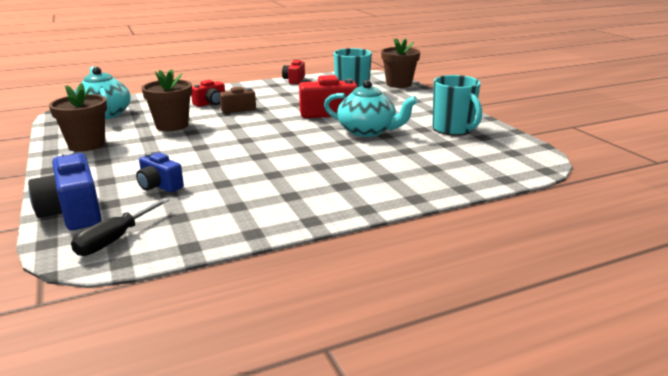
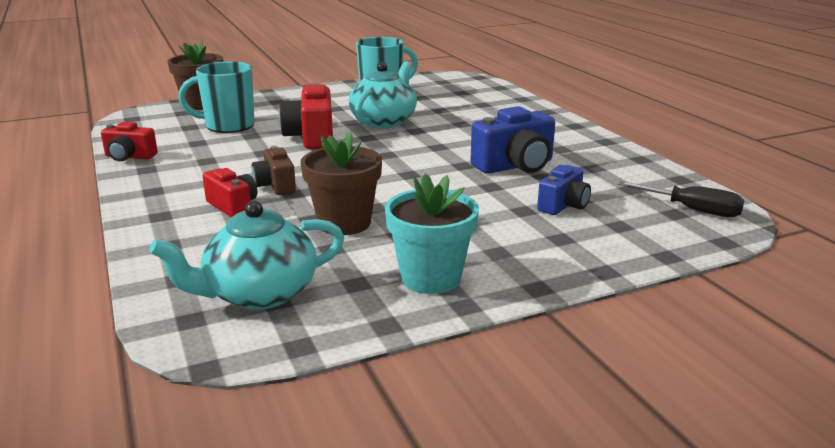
camera: 90 degrees left, 0 degrees up
(73, 212) = (654, 241): blue camera -> blue camera (515, 166)
(86, 145) = (431, 278): brown flower pot -> turquoise flower pot

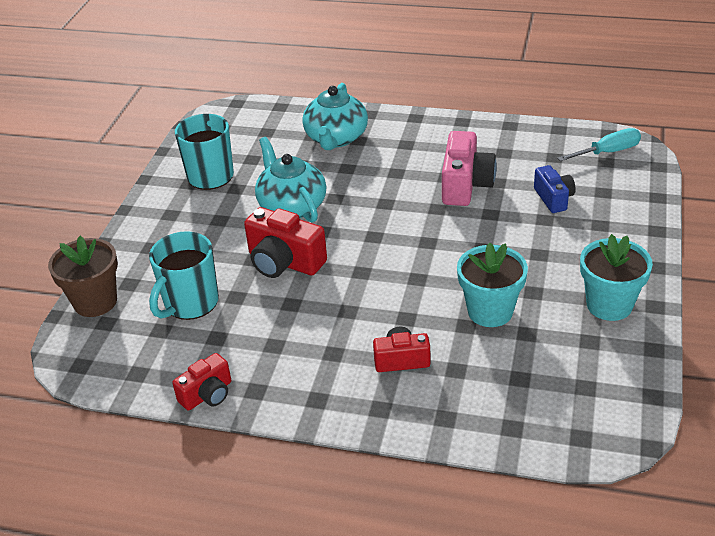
camera: 50 degrees left, 15 degrees up
(259, 294) = (569, 392): turquoise teapot -> turquoise teapot (336, 138)
(276, 185) = (380, 322): brown camera -> none
(344, 223) = (490, 311): brown flower pot -> turquoise flower pot
(515, 166) = (465, 185): blue camera -> pink camera
(692, 210) = (607, 152): black screwdriver -> turquoise screwdriver

